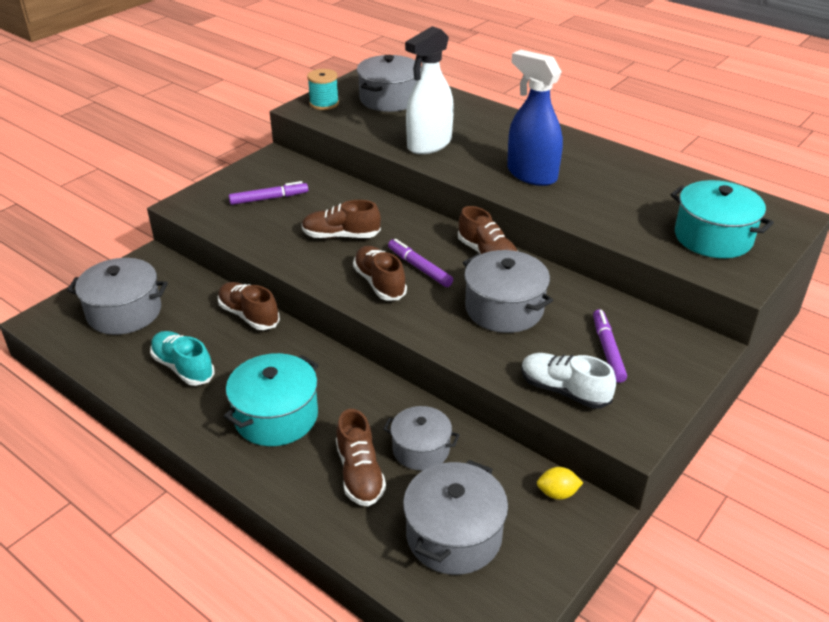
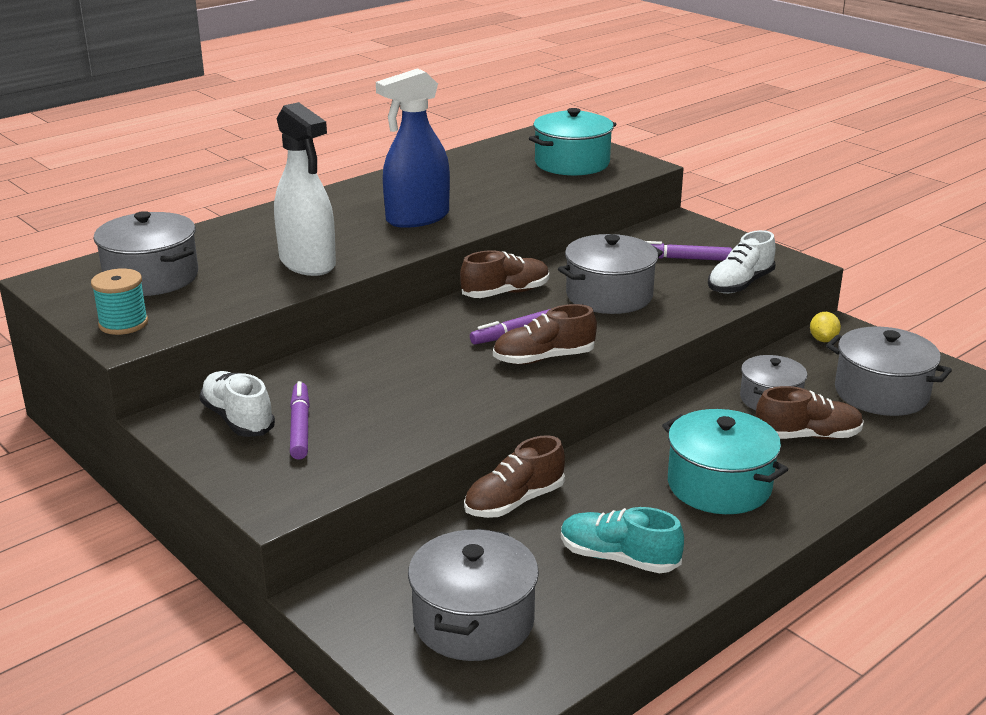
camera: 80 degrees left, 10 degrees down
(183, 367) = (618, 558): turquoise shoe -> turquoise shoe turned 60 degrees clockwise
(276, 177) = (238, 419): none -> white shoe
(341, 236) = (428, 377): brown shoe -> none

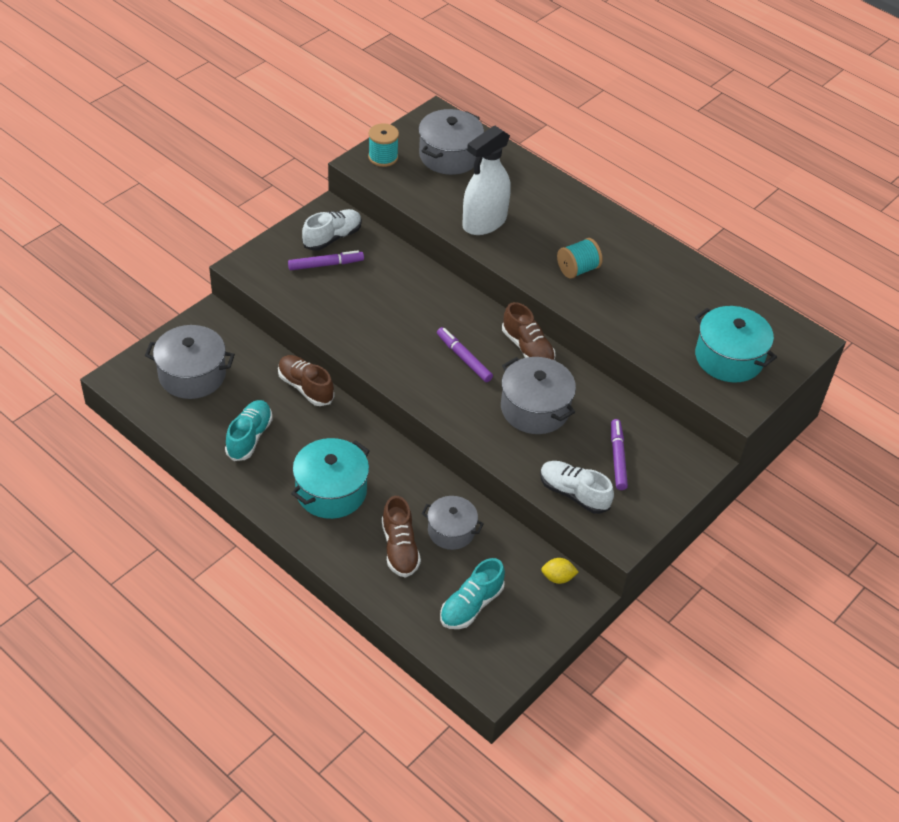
camera: 80 degrees right, 20 degrees up
(417, 218) = (577, 269): blue spray bottle -> turquoise spool
(543, 358) = (426, 372): brown shoe -> none
(881, 393) = (471, 605): grey pot -> turquoise shoe

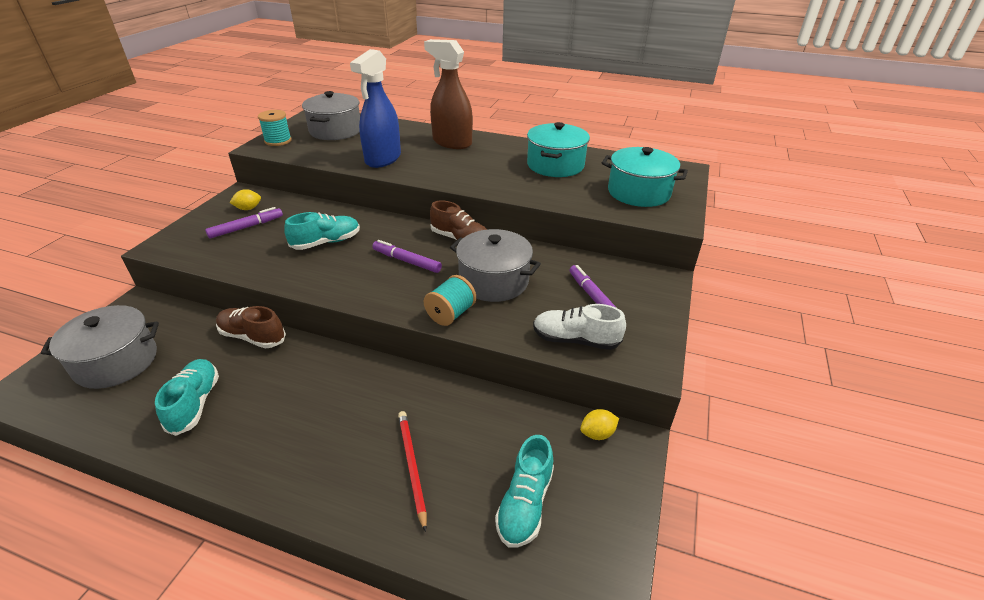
camera: 20 degrees left, 10 degrees down
(331, 491) = (308, 430): turquoise pot -> turquoise pot (555, 165)
(332, 237) = (248, 208): white shoe -> yellow lemon
(396, 309) = (326, 242): none -> turquoise shoe
(399, 548) = (412, 466): brown shoe -> red pencil
(451, 531) = (461, 425): grey pot -> none
(484, 222) = (383, 159): white spray bottle -> blue spray bottle
(570, 216) = (452, 142): none -> brown spray bottle
(577, 269) = (477, 169): turquoise spool -> turquoise spool (450, 314)

